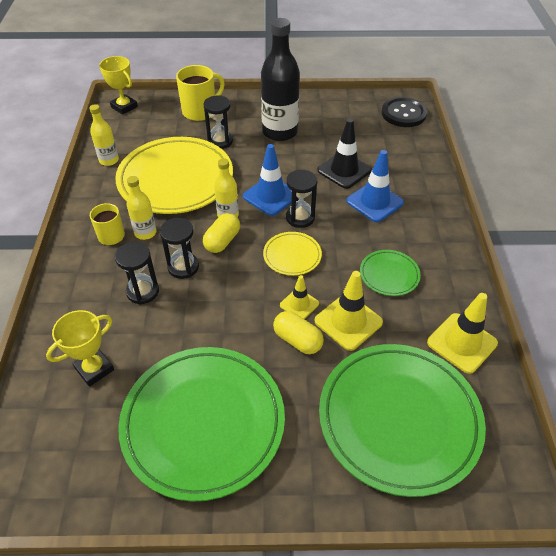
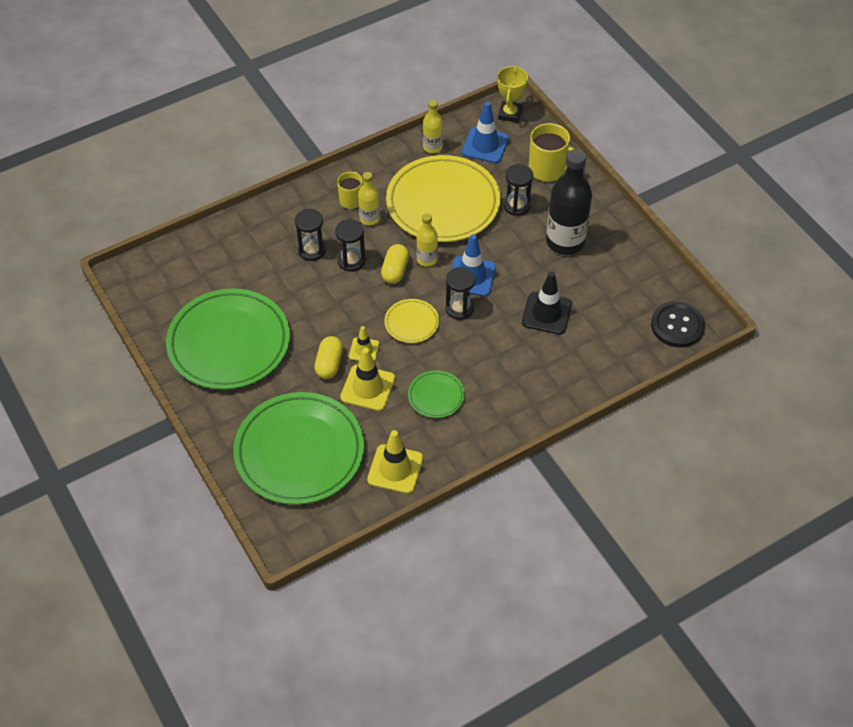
camera: 60 degrees right, 5 degrees up
(94, 369) = (232, 263): yellow trophy -> none
(222, 241) = (395, 271): yellow capsule -> yellow capsule turned 75 degrees counterclockwise
(374, 202) = (519, 353): blue traffic cone -> blue traffic cone (485, 145)

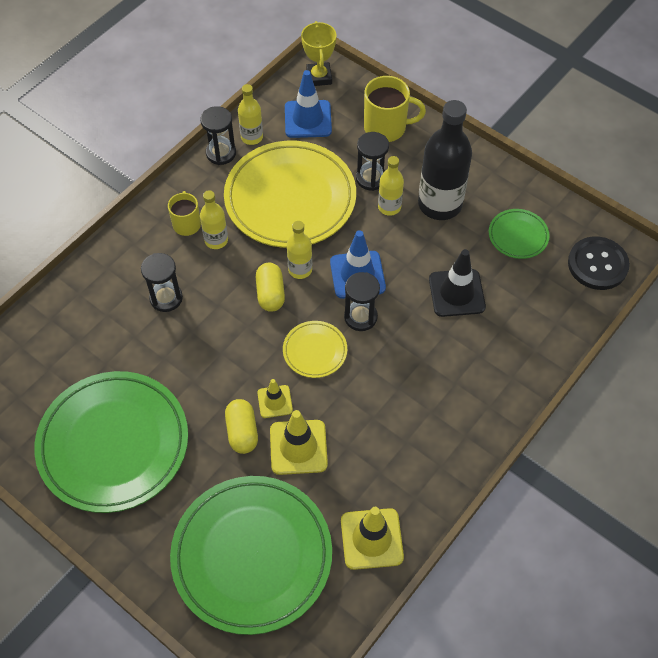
camera: 20 degrees left, 5 degrees up
(351, 261) = (216, 297): black hourglass -> black hourglass (221, 153)
(436, 396) = (379, 431): green plate -> green plate (518, 236)
(521, 232) = (389, 207): none -> yellow bottle

